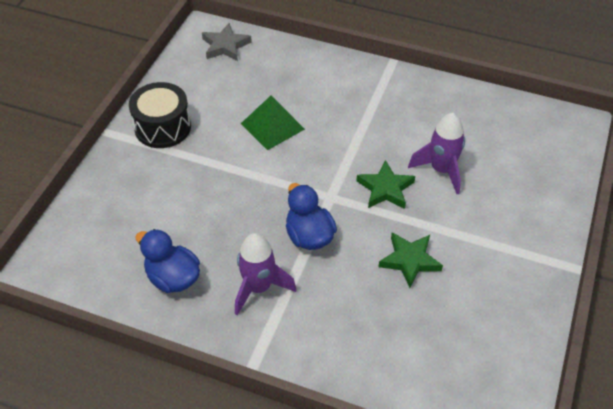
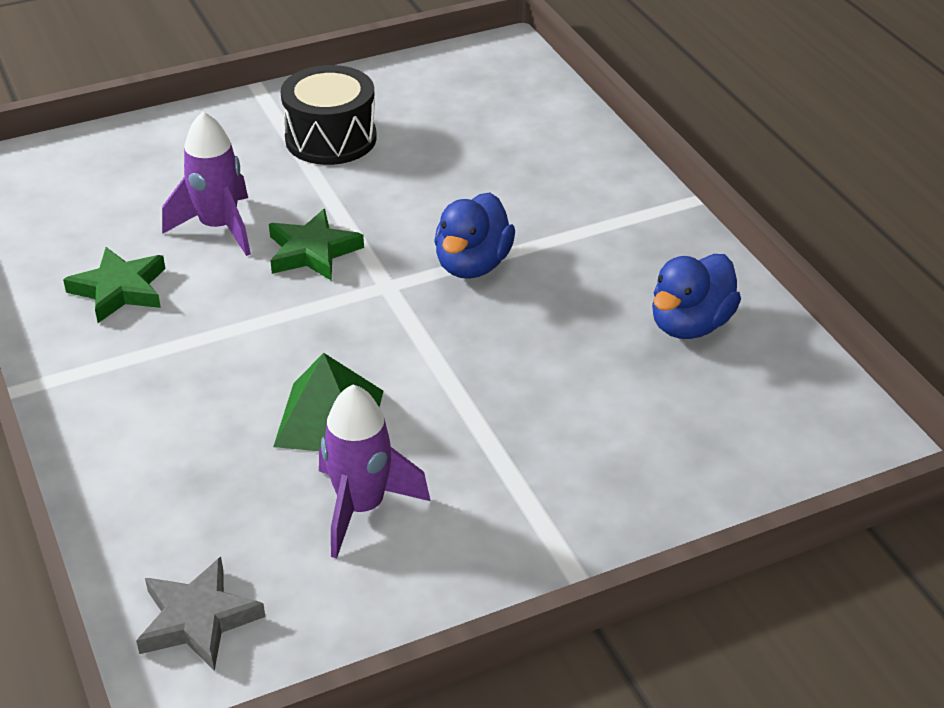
camera: 135 degrees left, 10 degrees down
(163, 127) = (490, 535): black drum -> black drum (331, 139)
(173, 278) = (690, 325): blue duck -> blue duck turned 45 degrees clockwise
(259, 288) = (597, 255): purple rocket -> purple rocket (361, 507)
(409, 260) = (399, 180): green star -> green star (119, 290)

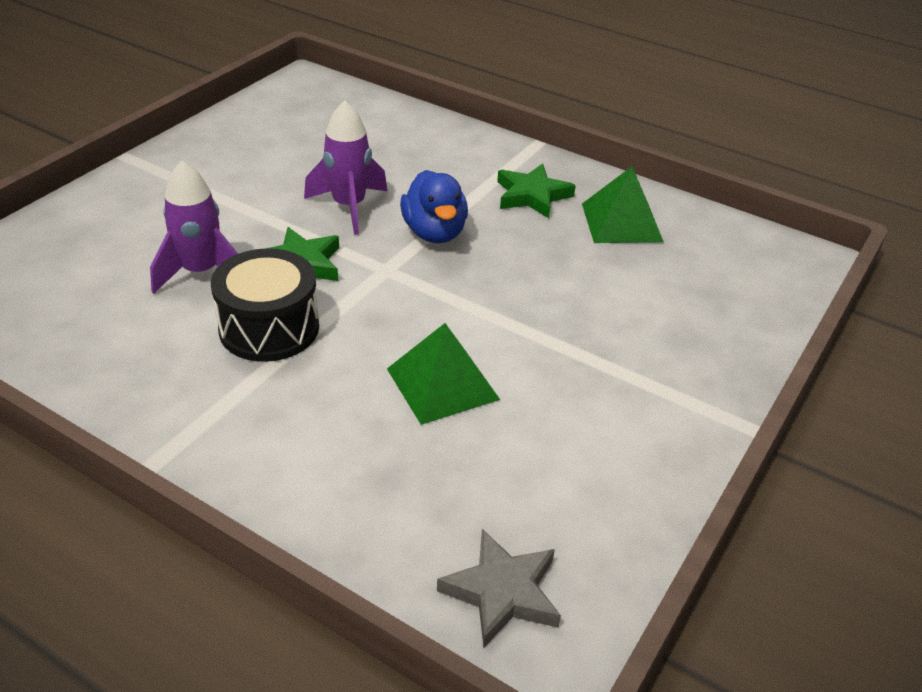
camera: 35 degrees left, 0 degrees up
(119, 290) = (158, 352): green star -> green star (532, 195)
(331, 139) = (230, 177): black drum -> black drum (269, 328)
(361, 507) = (537, 440): purple rocket -> purple rocket (349, 207)
(690, 325) = (621, 222): blue duck -> green pyramid

